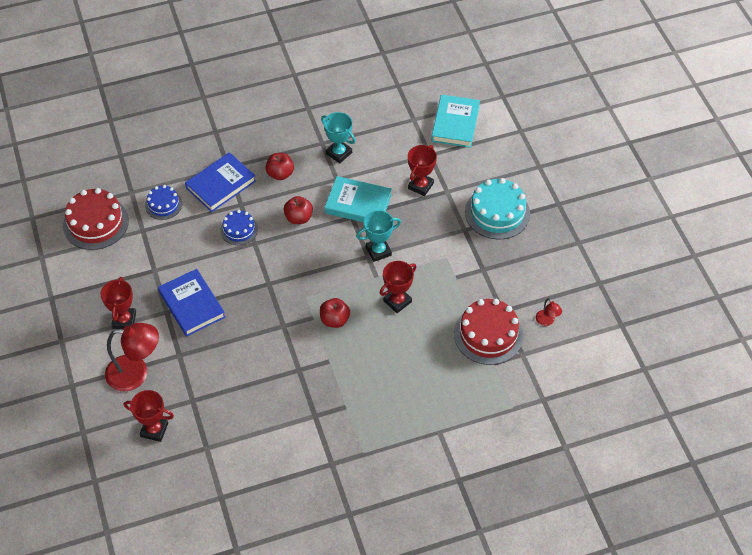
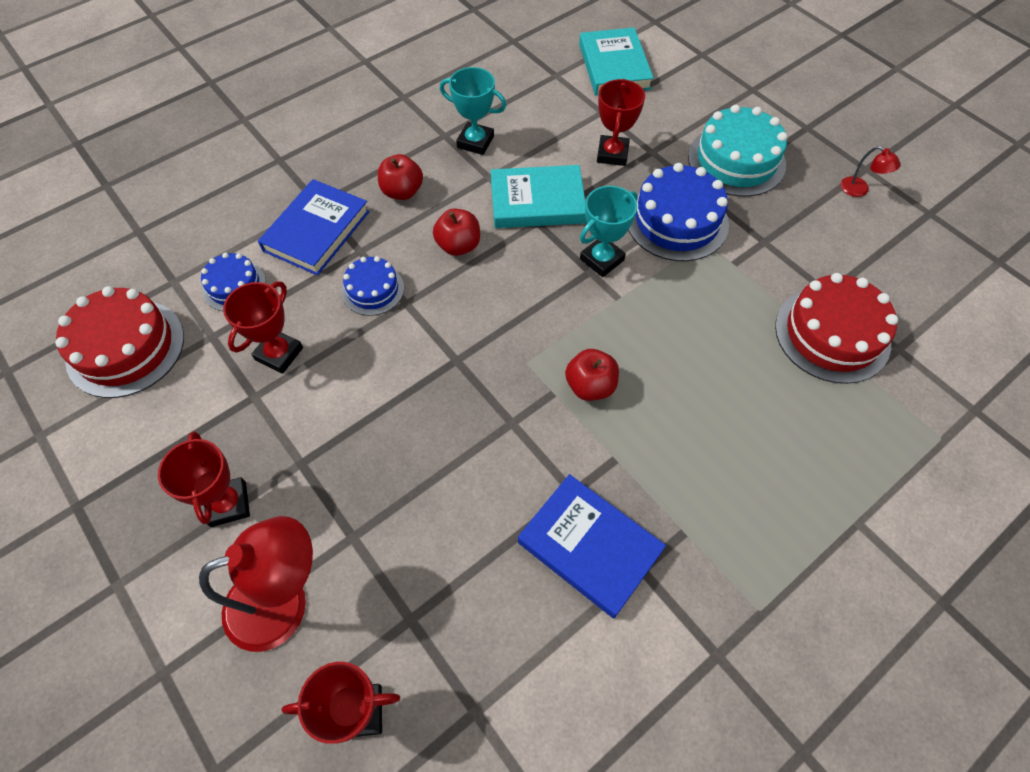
camera: 20 degrees left, 5 degrees up
(191, 305) = (341, 436): blue book -> blue book (589, 547)
(397, 301) = (670, 326): red trophy -> red trophy (279, 354)
(436, 241) = (676, 221): none -> blue cake
(547, 321) = (899, 288): red lamp -> red lamp (859, 190)

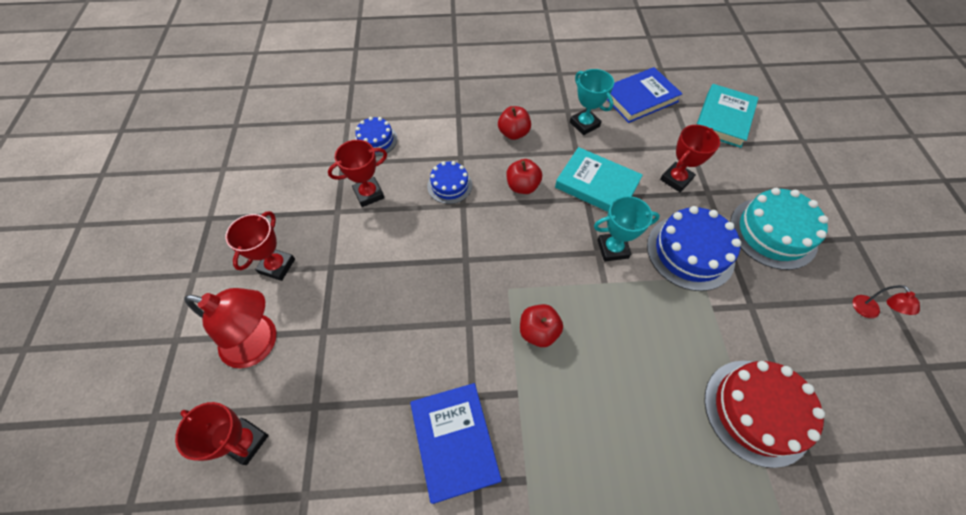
camera: 35 degrees right, 0 degrees up
(125, 347) = (297, 144): red cake -> none
(316, 231) = (445, 131): blue book -> blue book (639, 98)

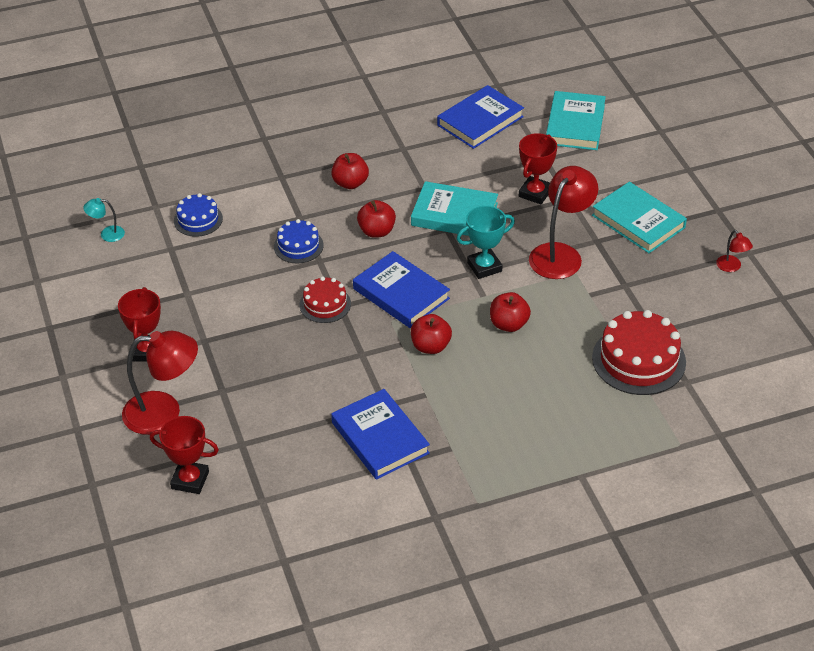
camera: 15 degrees left, 15 degrees down
(298, 137) = (107, 234): none -> turquoise lamp
(369, 194) = (214, 271): red trophy -> none
(452, 254) = (325, 304): none -> red cake
(526, 260) = (401, 294): none -> blue book
(584, 124) = (426, 159): turquoise trophy -> none
(623, 324) = (509, 324): none -> red apple
(690, 252) = (560, 254): blue cake -> red lamp
(773, 233) = (638, 221): turquoise cake -> turquoise book

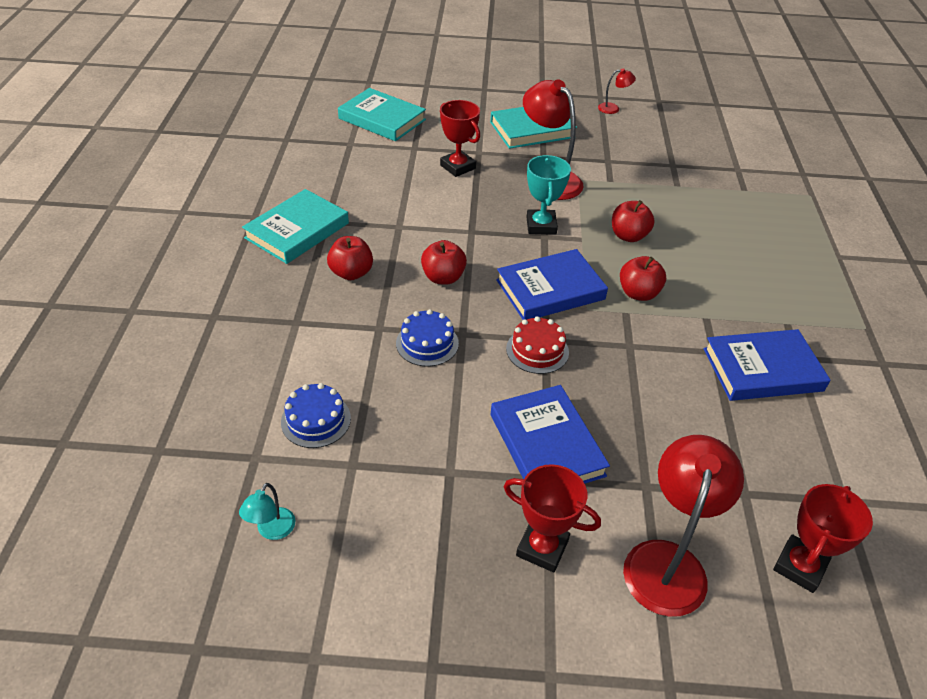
camera: 70 degrees left, 0 degrees up
(454, 214) = (453, 220): turquoise book -> turquoise book (297, 231)
(480, 121) = (328, 164): blue book -> blue book (546, 445)
(638, 360) = (703, 183): red cake -> none

